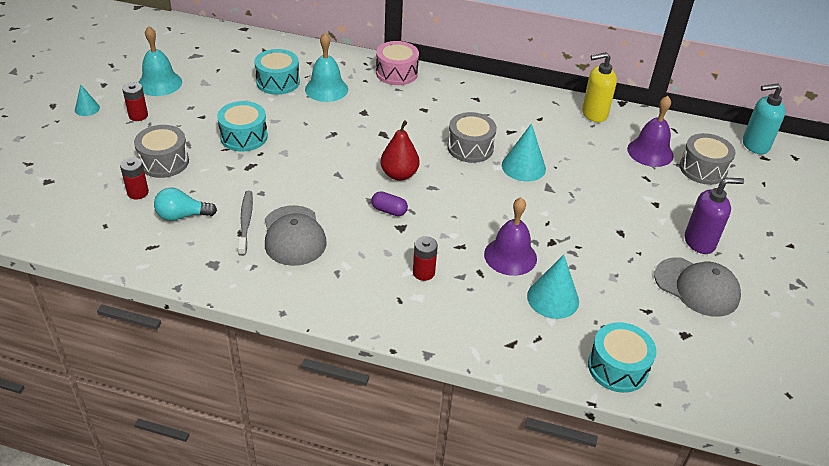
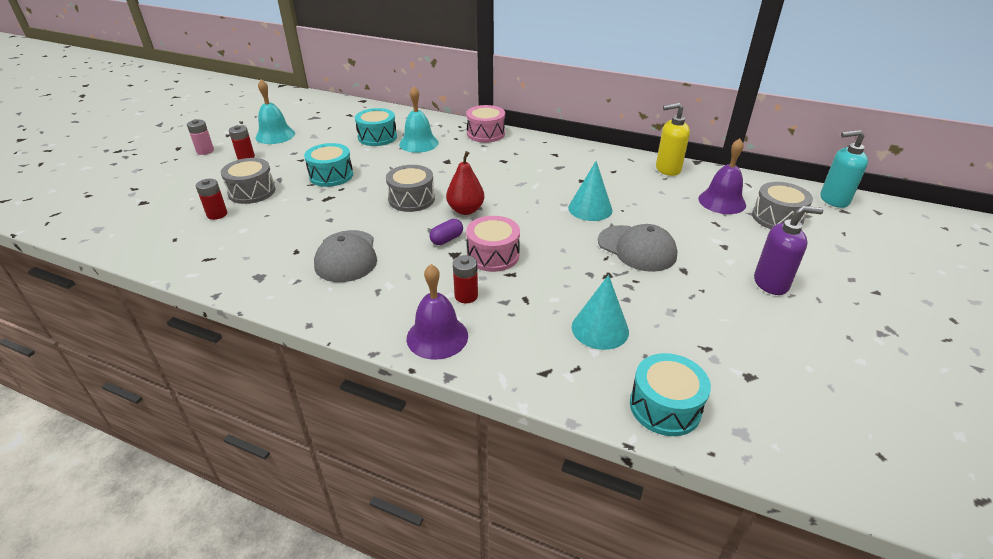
camera: 10 degrees right, 5 degrees down
(87, 108) = (205, 151): turquoise cone -> pink battery
(182, 216) = (248, 234): turquoise light bulb -> none
(245, 222) = (305, 243): grey toothbrush -> none
(389, 210) = (447, 239): purple capsule -> purple capsule turned 75 degrees counterclockwise
(439, 226) = (493, 255): none -> pink drum
(470, 148) = (540, 191): grey drum -> grey drum (411, 199)
(510, 256) = (561, 285): purple bell -> purple bell (437, 337)
(697, 287) = (766, 327): grey cap -> grey cap (637, 248)

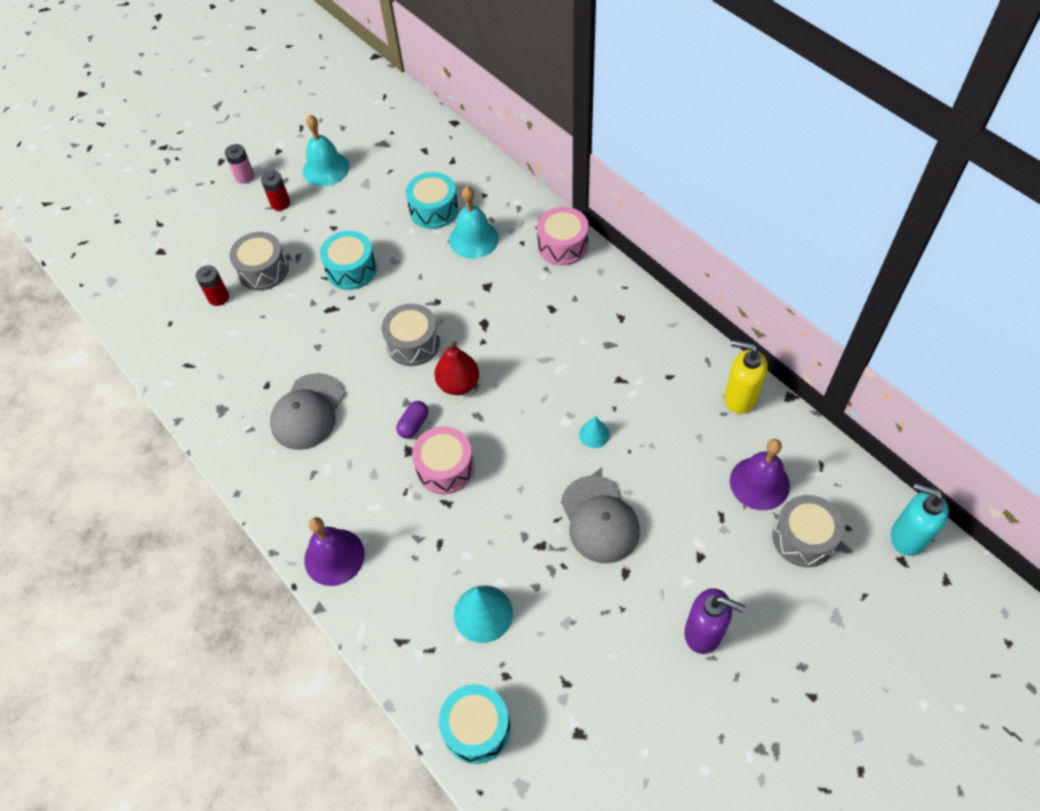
camera: 30 degrees right, 20 degrees up
(447, 239) = (414, 424): purple capsule -> purple capsule turned 45 degrees counterclockwise
(466, 296) = (387, 515): red battery -> none
(590, 209) = (594, 434): turquoise cone -> turquoise cone, size x0.57

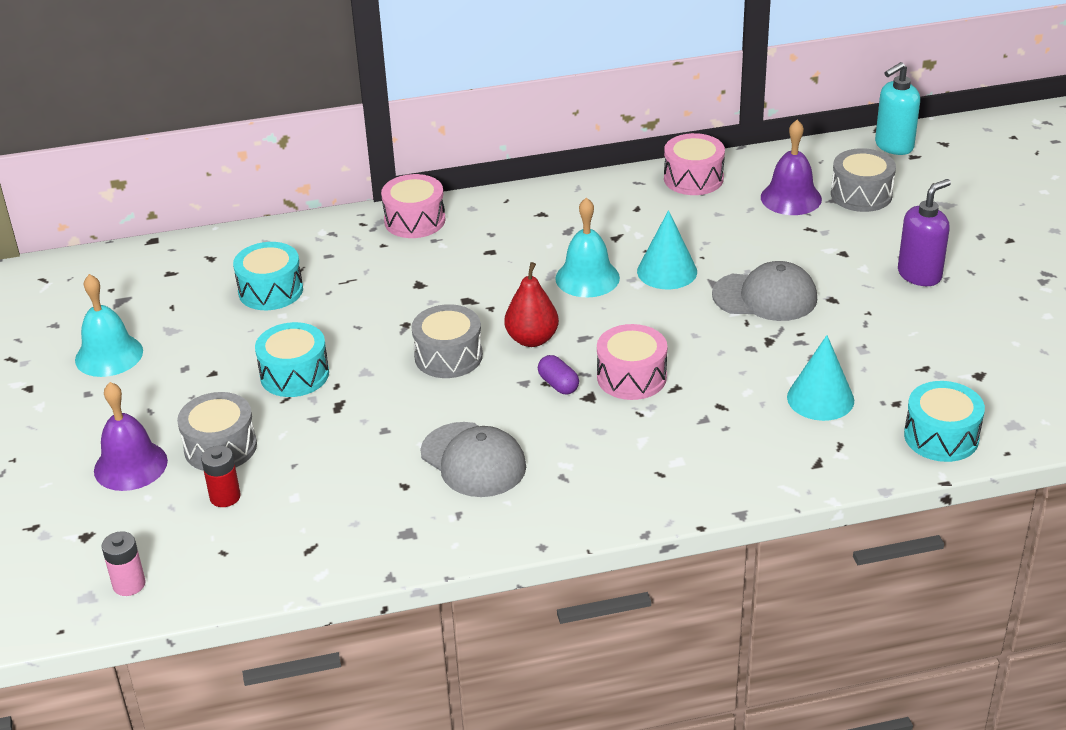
camera: 65 degrees left, 20 degrees down
(245, 177) = (40, 427): pink battery -> pink battery (129, 584)
(280, 203) = (123, 407): red battery -> none
(334, 557) = (684, 486): purple bell -> purple bell (130, 465)
(473, 239) = (343, 275): turquoise bell -> turquoise bell (587, 278)
(594, 434) = (667, 271): turquoise cone -> turquoise cone, size x1.76
(740, 398) = (693, 178): yellow soap dispenser -> pink drum

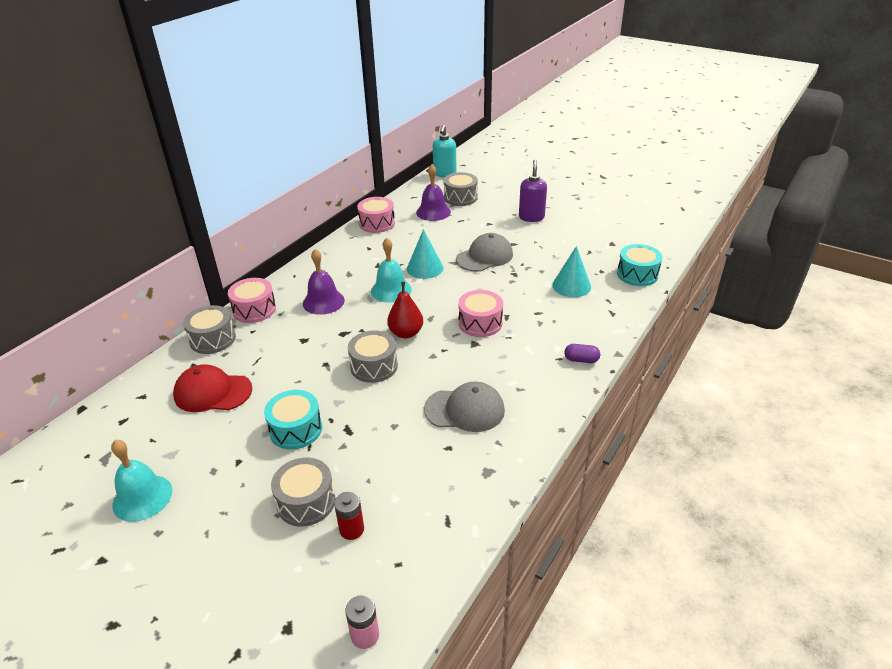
camera: 45 degrees left, 0 degrees up
(130, 465) = (257, 557): purple bell -> purple bell (323, 301)
(270, 291) = (212, 392): turquoise drum -> red cap
(336, 232) = (212, 339): none -> grey drum
(558, 384) = (451, 346): purple capsule -> purple capsule (581, 360)

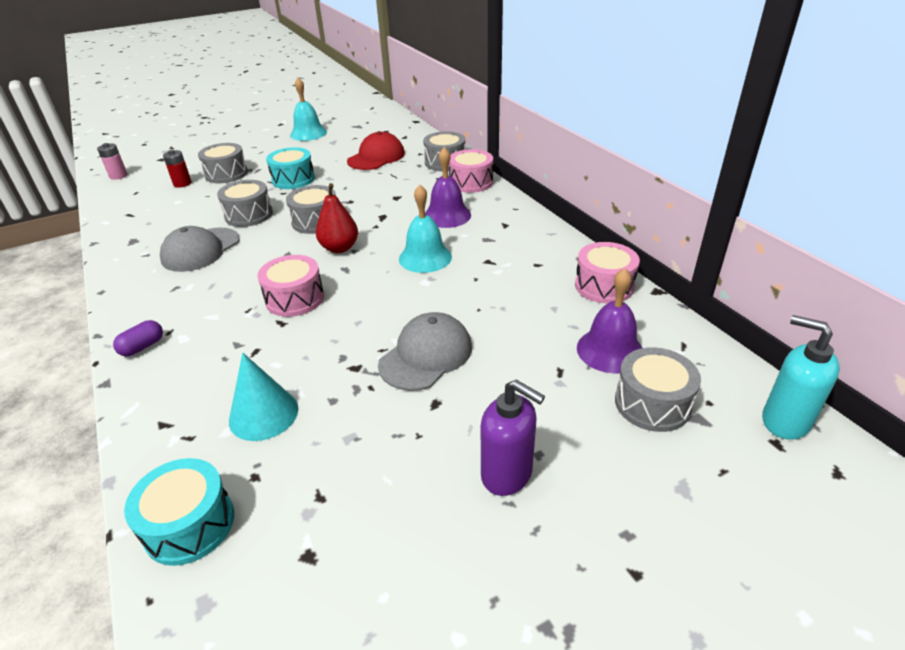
camera: 120 degrees right, 0 degrees up
(389, 417) = (249, 215): none -> grey drum
(425, 268) = (448, 293): turquoise cone -> none
(484, 257) = (426, 355): grey cap -> grey cap turned 135 degrees counterclockwise

